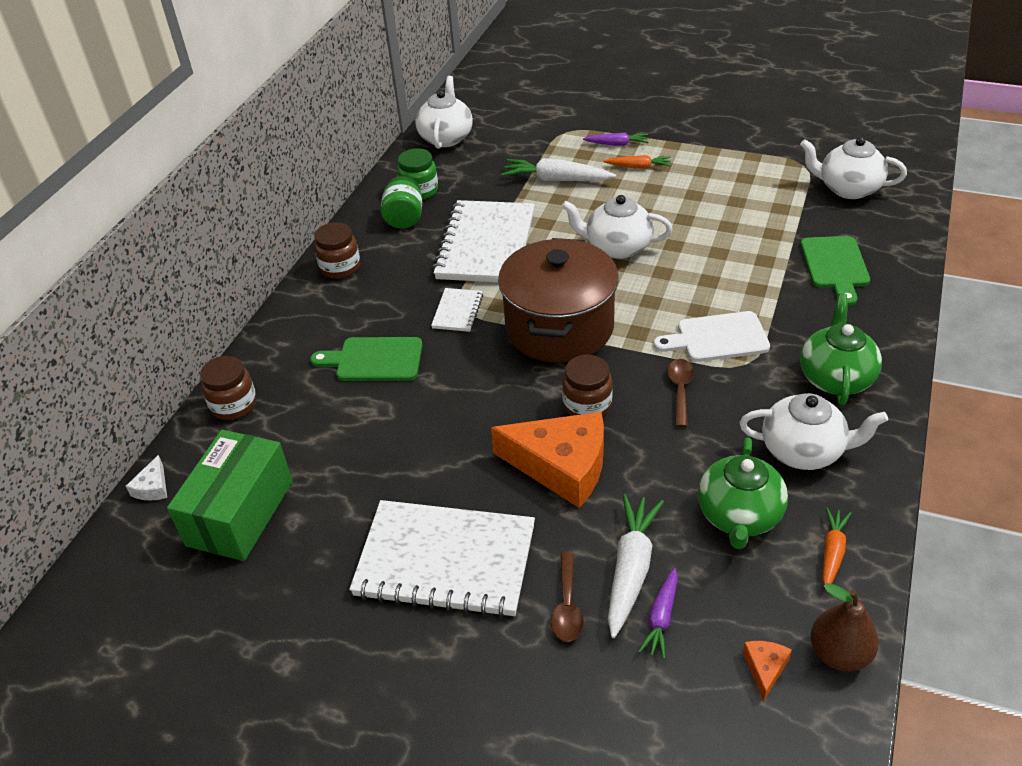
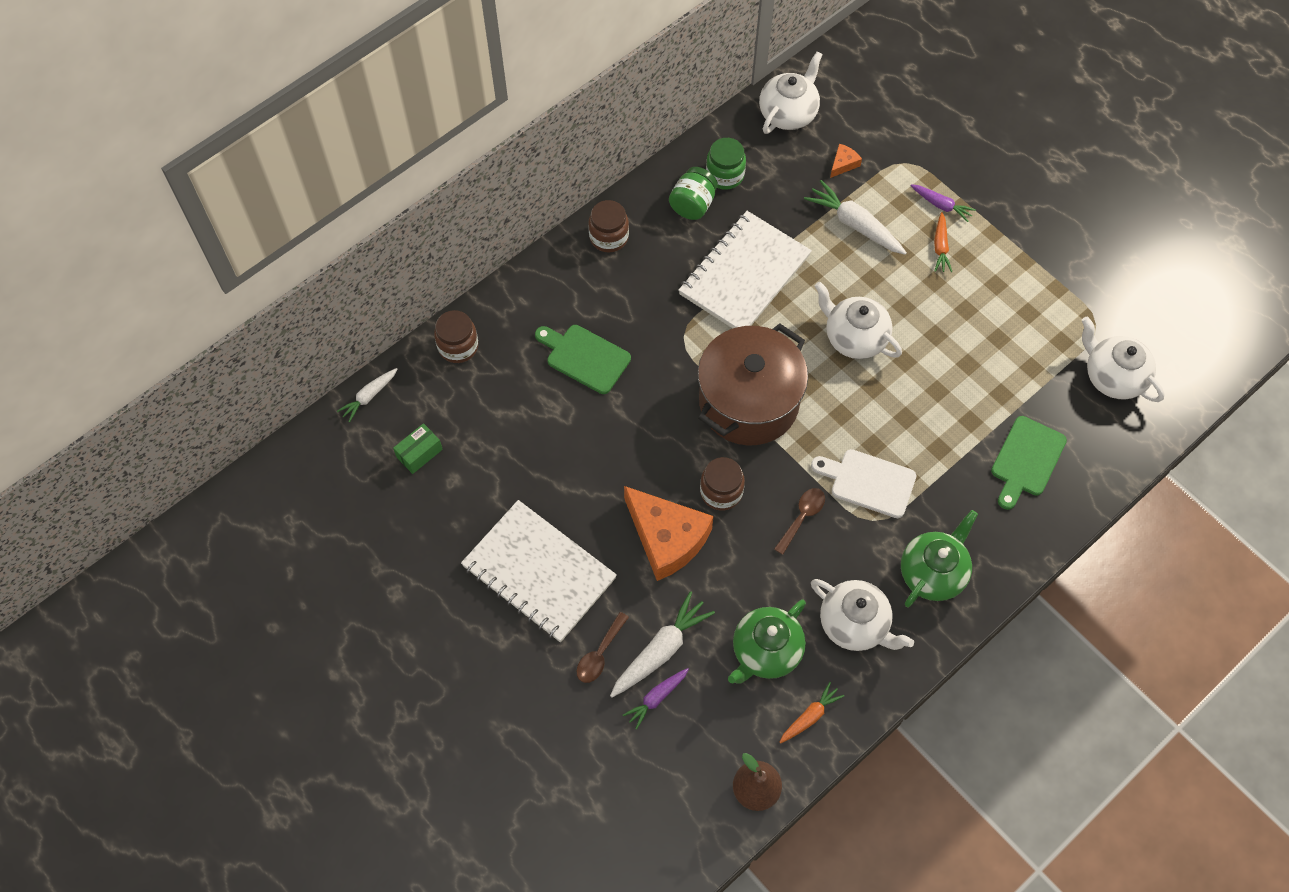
camera: 25 degrees right, 20 degrees up
(153, 487) = (369, 396): white cheese -> white carrot
(240, 513) = (419, 453): green box -> green box, size x0.47
(457, 311) = (677, 340): white notebook -> none
(638, 167) = (940, 247): orange carrot -> orange carrot turned 60 degrees clockwise
(765, 668) = (699, 772): orange cheese -> orange cheese (843, 164)

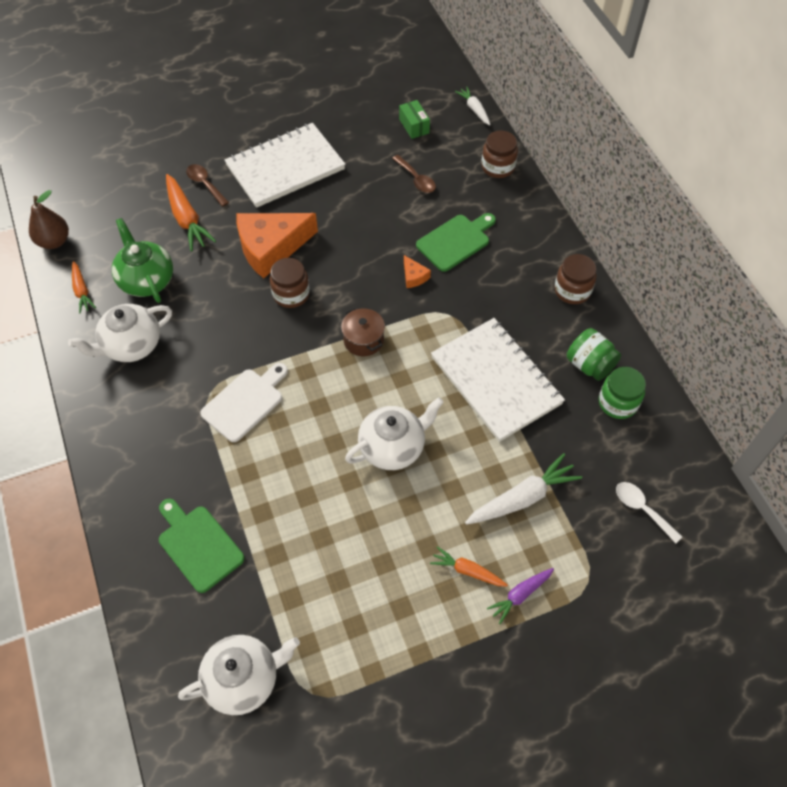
camera: 110 degrees right, 5 degrees down
(656, 698) = (154, 206): purple carrot -> none
(661, 650) = (186, 218): white carrot -> orange carrot
(748, 402) = (363, 340): brown pot -> brown pot, size x0.43
(788, 113) = (684, 488): white teapot -> none
(802, 517) = (240, 342): brown spoon -> brown spoon (416, 179)
(823, 138) = (642, 509): none -> white spoon
(843, 164) = (603, 516): orange cheese -> orange cheese (414, 276)
(933, 573) = (139, 419): green teapot -> none

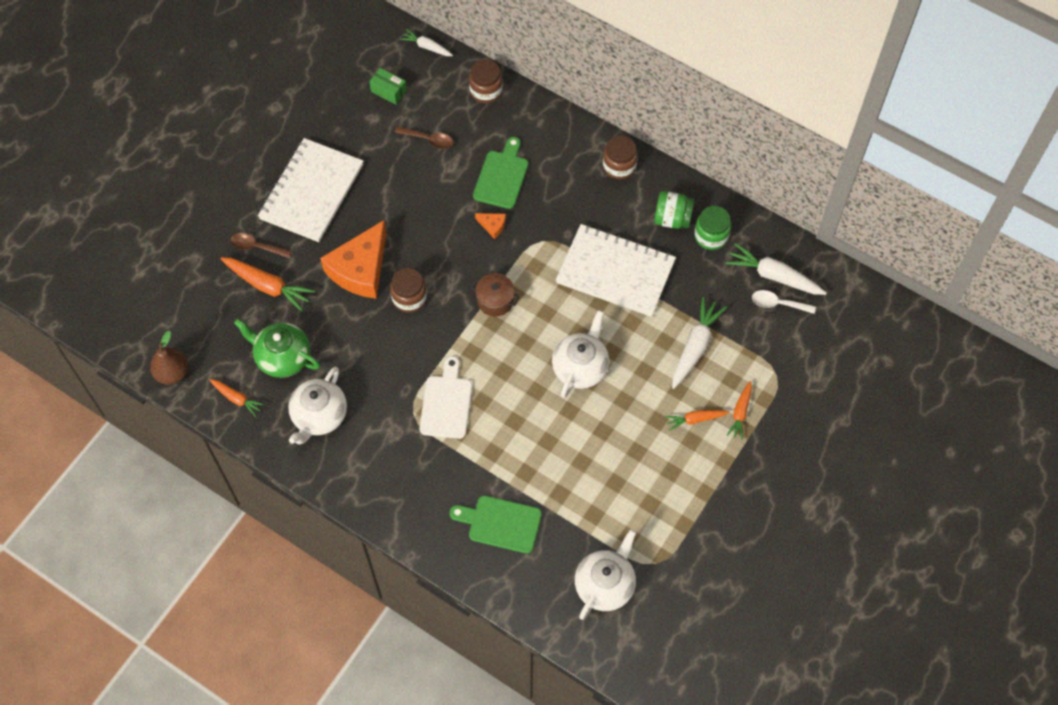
camera: 35 degrees left, 5 degrees up
(520, 595) = (740, 413): purple carrot -> orange carrot
(657, 479) = (774, 276): none -> white carrot

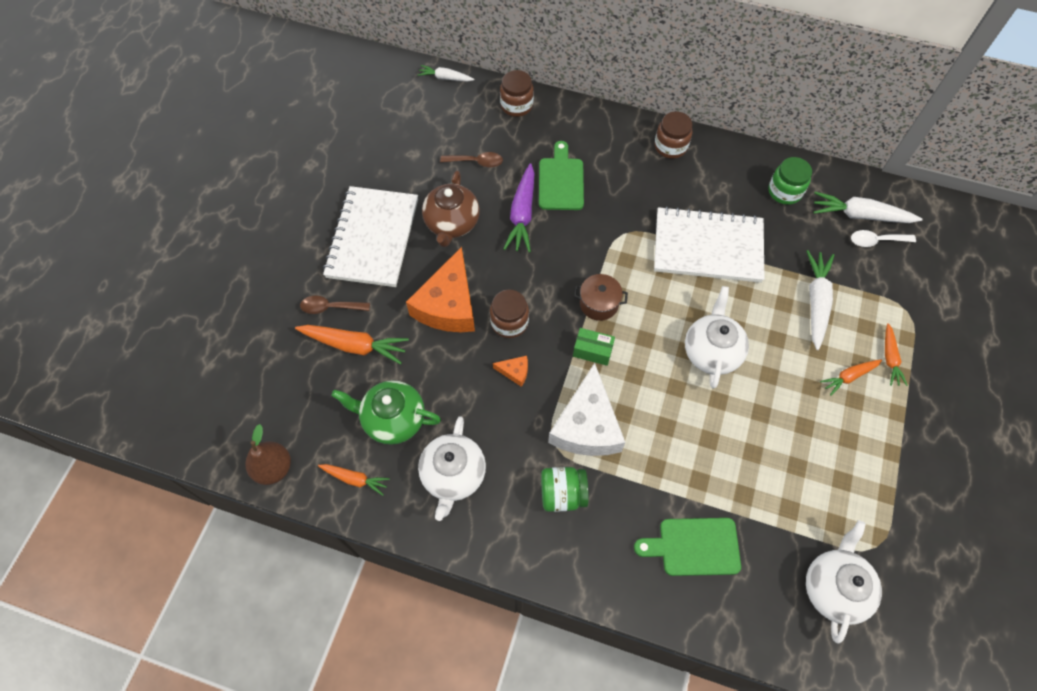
camera: 15 degrees left, 0 degrees up
(387, 194) = (452, 223): none -> brown teapot
(388, 91) = (421, 125): green box -> green box (592, 351)
(446, 403) = (587, 425): white cutting board -> white cheese
(454, 200) = (522, 214): none -> purple carrot
(492, 226) = (569, 230): orange cheese -> orange cheese (515, 372)
(672, 219) = (741, 184): green jar -> green jar (562, 494)

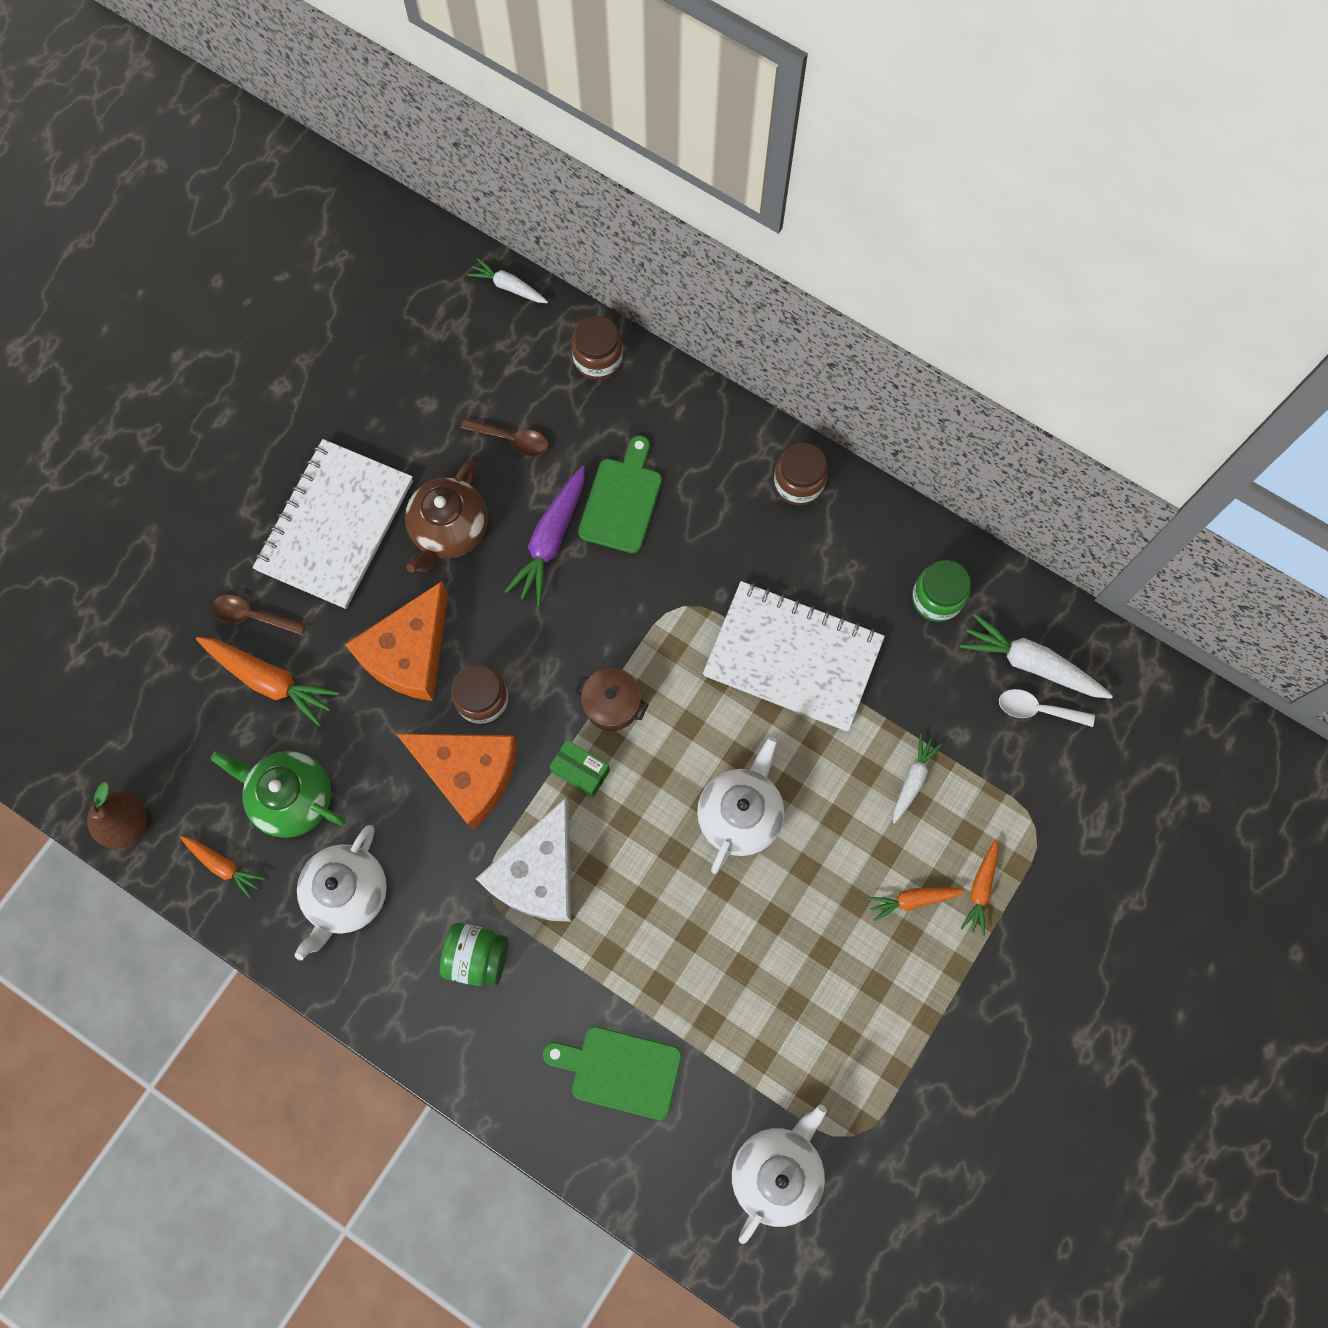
camera: 15 degrees right, 10 degrees up
(515, 372) = (468, 773): orange cheese -> orange cheese, size x2.42
(816, 302) = (913, 780): white carrot -> white carrot, size x0.59

